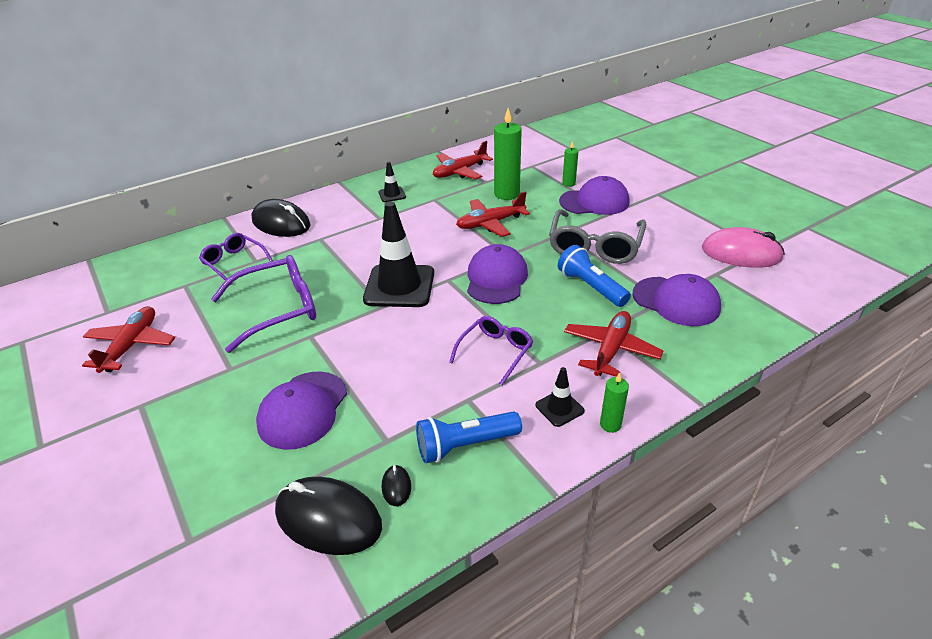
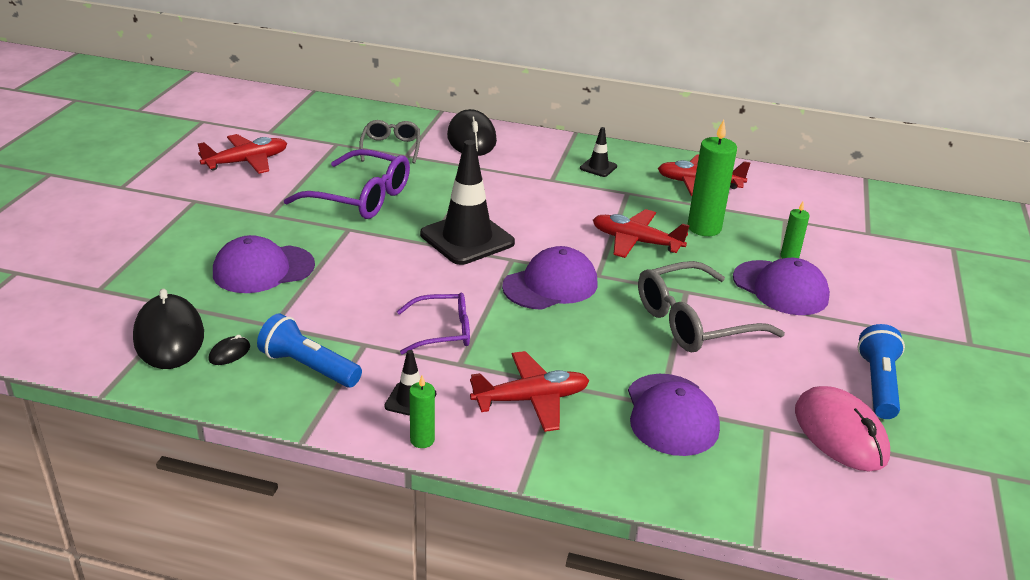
camera: 45 degrees right, 5 degrees down
(234, 262) = (391, 147): purple glasses -> grey glasses
(590, 287) = (617, 347): blue flashlight -> blue flashlight (878, 384)

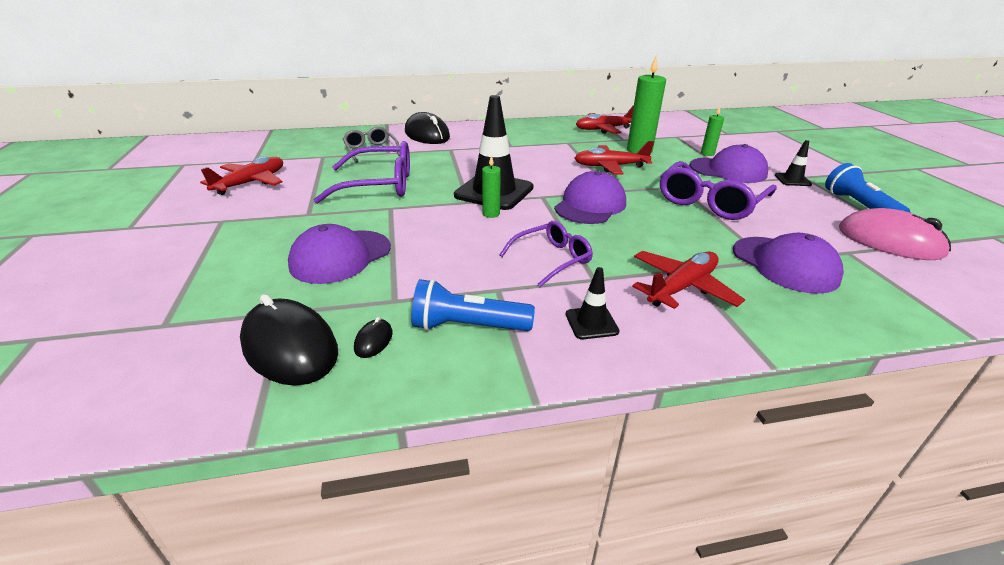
camera: 25 degrees left, 0 degrees up
(422, 440) = (643, 355): green candle -> green candle (491, 214)
(598, 167) = (532, 133): black traffic cone -> black traffic cone (792, 180)
(693, 322) = (710, 202): grey glasses -> purple glasses

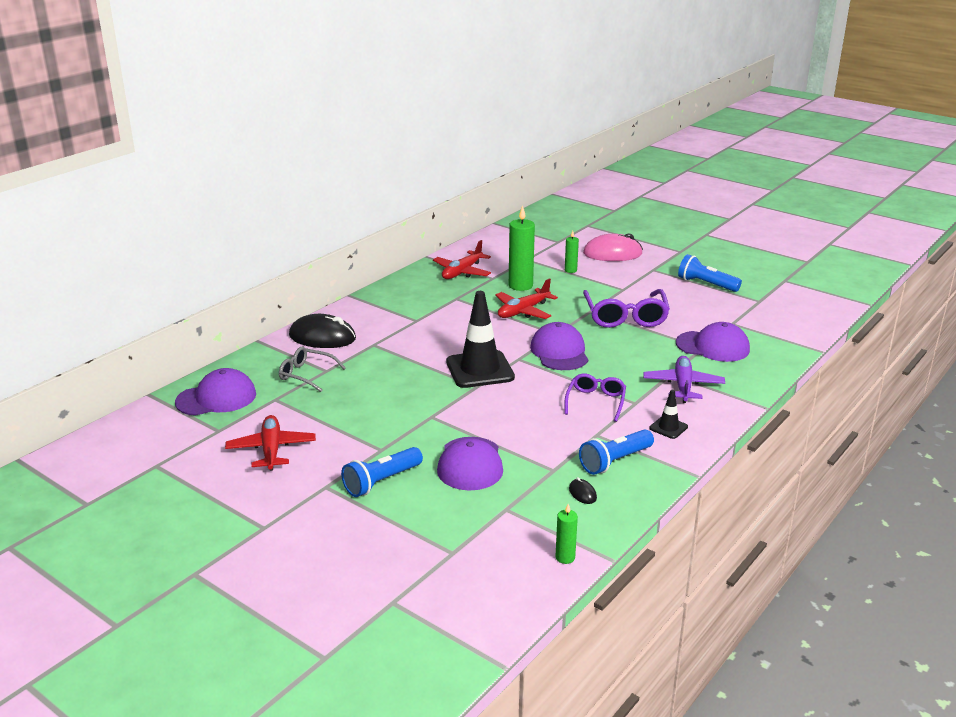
camera: 40 degrees left, 5 degrees down
(256, 236) = (381, 482): none -> blue flashlight
(290, 347) = (547, 520): black mouse -> none
(379, 185) = (384, 403): purple glasses -> none
(491, 214) = (508, 388): green candle -> green candle (565, 557)
(682, 287) = (683, 386): red plane -> purple plane
(728, 170) = (603, 282): purple cap -> purple cap (216, 398)
(792, 180) = (649, 275): black traffic cone -> none
(889, 241) = (744, 306): pink mouse -> pink mouse (612, 253)

